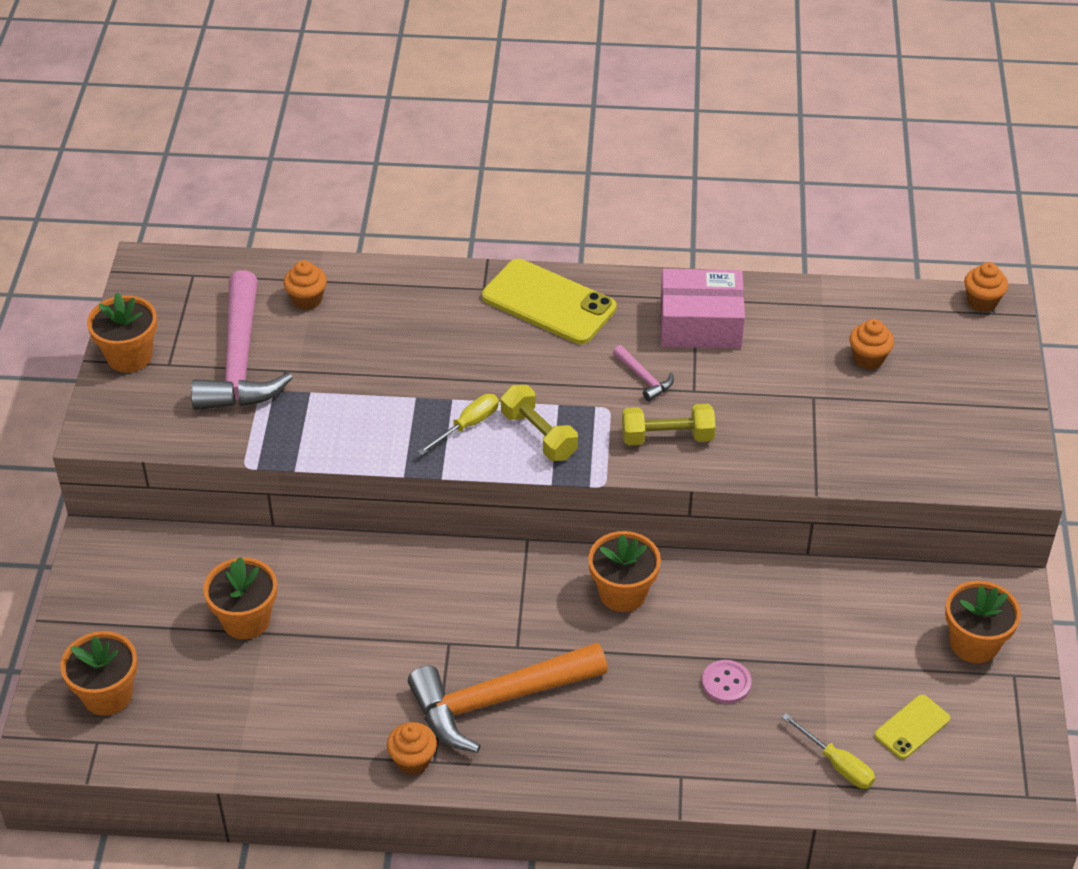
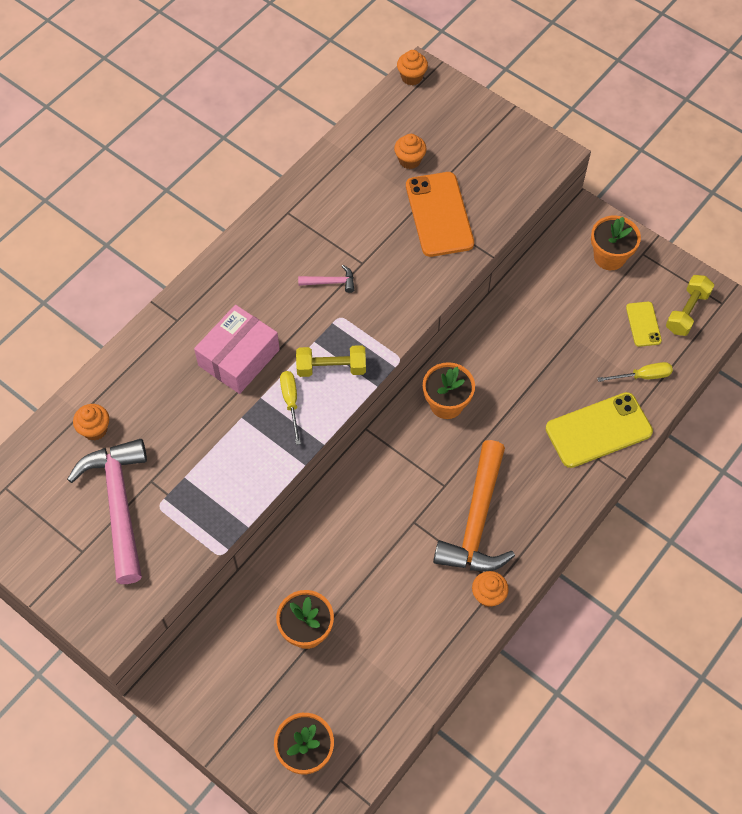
camera: 55 degrees left, 15 degrees up
(129, 356) = (52, 573): orange flower pot -> none
(240, 361) = (119, 504): pink hammer -> pink hammer turned 135 degrees counterclockwise
(548, 302) = (222, 292): yellow phone -> yellow phone (598, 430)
(667, 437) = (388, 301): yellow dumbbell -> yellow dumbbell (687, 312)
(700, 324) = (310, 224): pink box -> pink box (239, 357)
(726, 683) = (550, 393): pink button -> none
(823, 420) = (439, 214): none -> orange phone

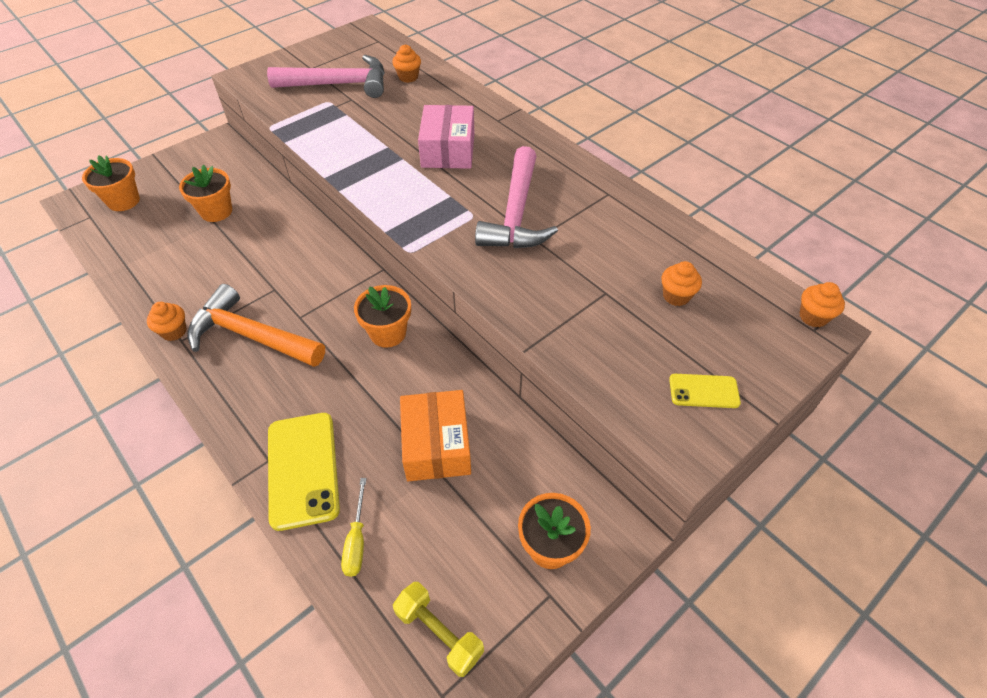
camera: 100 degrees right, 10 degrees down
(239, 357) = (448, 150): pink box -> pink box turned 45 degrees clockwise
(291, 402) = (390, 175): yellow screwdriver -> none
(331, 282) = (516, 214): pink hammer -> pink hammer, size x2.40
(331, 368) = (417, 204): yellow dumbbell -> none
(439, 214) = (592, 311): orange phone -> none
(550, 341) = (436, 445): none -> orange box
(643, 324) = (434, 563): yellow phone -> yellow phone (704, 391)

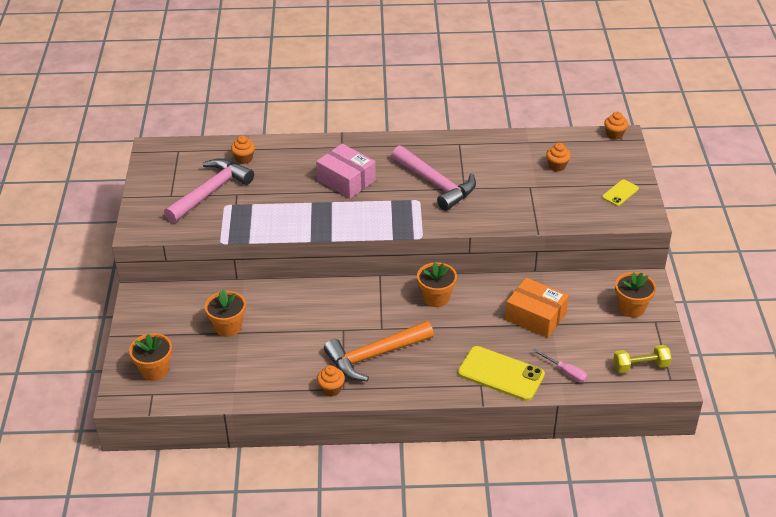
camera: 50 degrees left, 10 degrees down
(356, 540) = (565, 372): yellow screwdriver -> pink screwdriver

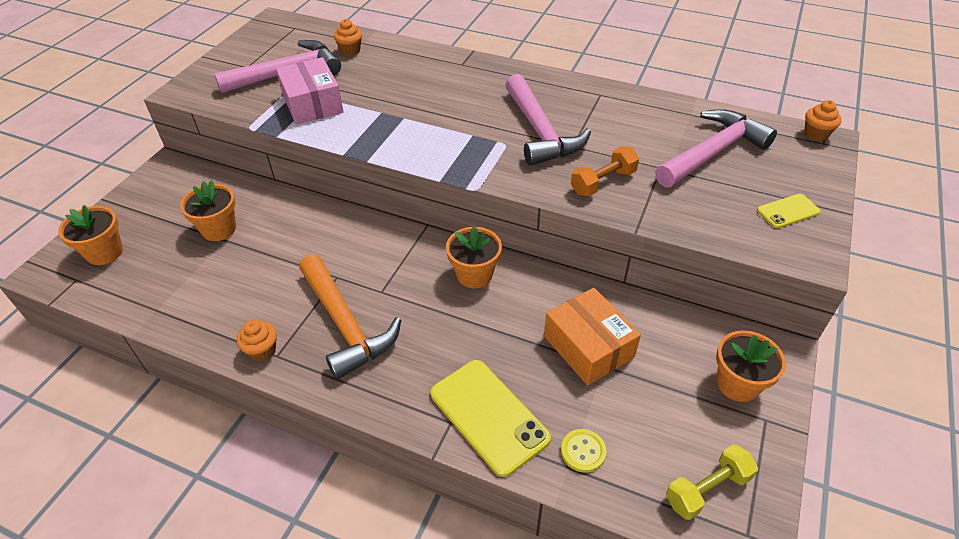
camera: 25 degrees right, 5 degrees up
(346, 180) = (439, 99): pink box -> pink box (312, 103)
(374, 356) = (346, 325): orange hammer -> orange hammer turned 120 degrees counterclockwise
(499, 208) = (603, 182): none -> orange dumbbell
(557, 166) = (713, 152): orange cupcake -> pink hammer
(565, 372) = (583, 451): pink screwdriver -> yellow button
(640, 366) = (707, 489): yellow dumbbell -> yellow dumbbell turned 45 degrees counterclockwise

